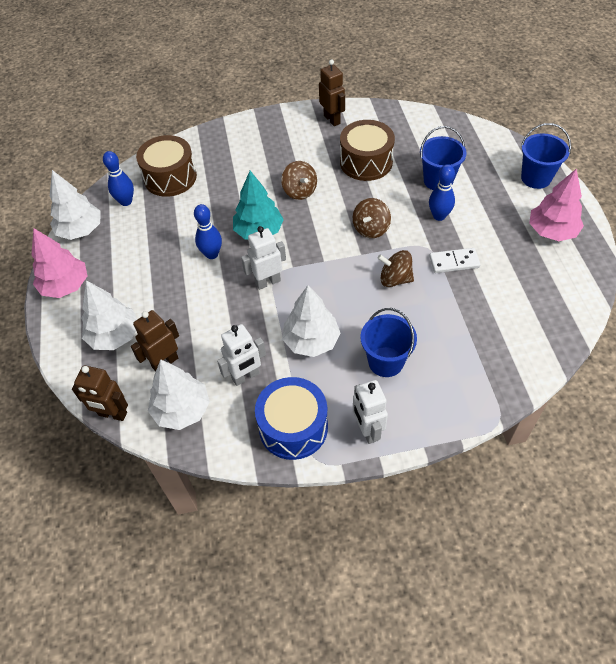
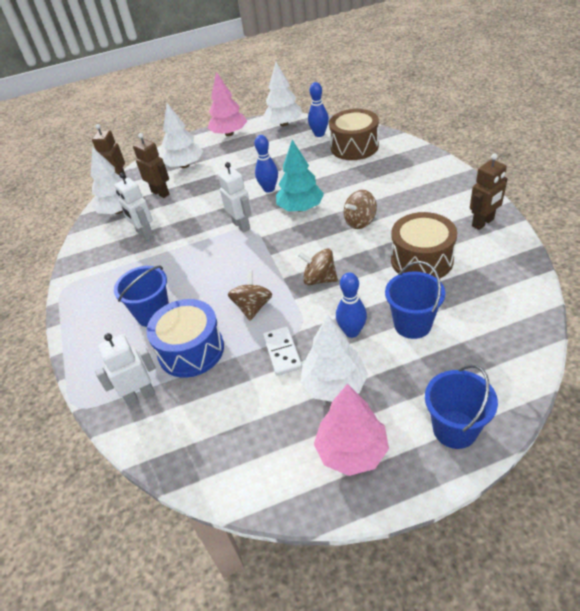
camera: 85 degrees right, 10 degrees down
(293, 427) = (95, 269): blue drum -> blue drum (191, 350)
(311, 341) = (178, 263): white tree -> white tree (334, 385)
(367, 430) = (85, 312): white robot -> white robot (140, 395)

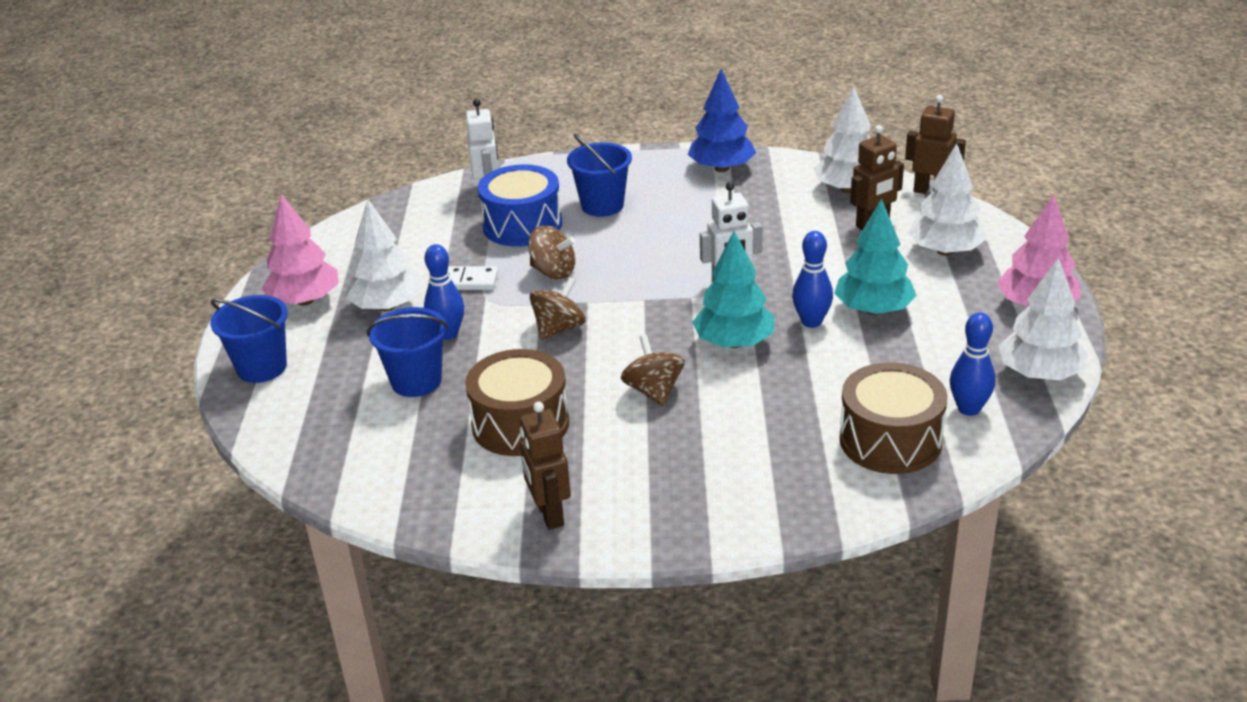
camera: 105 degrees right, 10 degrees down
(92, 270) = (721, 168): none -> blue tree
(144, 234) = (771, 207): white robot -> none
(249, 173) = (873, 310): none -> turquoise tree

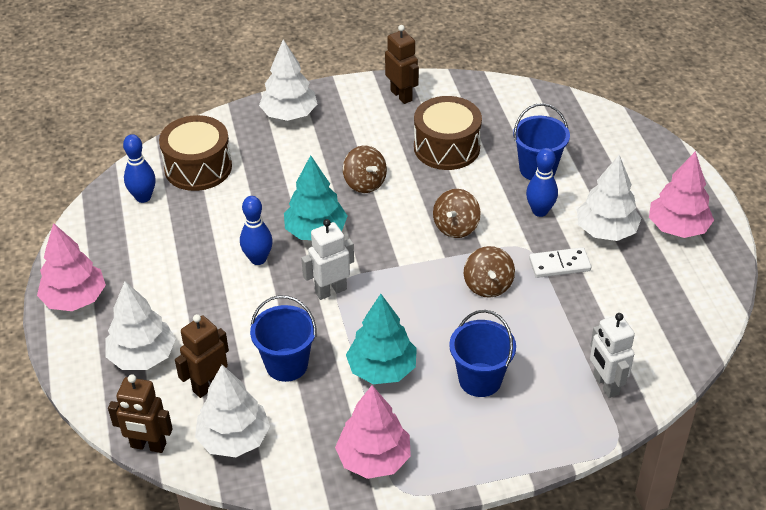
camera: 165 degrees right, 10 degrees up
(262, 367) = (658, 165): blue bucket -> blue bucket (286, 365)
(522, 225) = (545, 341): blue drum -> none
(553, 272) = (488, 285): brown spinning top -> brown spinning top turned 105 degrees counterclockwise
(721, 168) = (374, 459): blue tree -> pink tree
(873, 310) = (208, 278): turquoise tree -> turquoise tree (382, 369)
(1039, 374) = (87, 232): white tree -> white tree (289, 114)

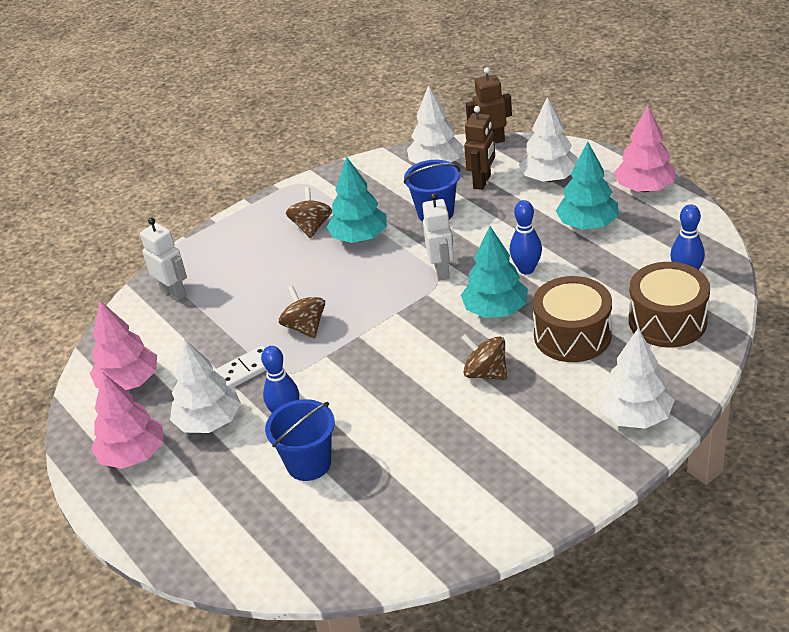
camera: 160 degrees right, 5 degrees down
(165, 282) = (587, 224): none -> turquoise tree
(330, 291) = (442, 271): white robot -> white robot turned 45 degrees counterclockwise
(374, 459) = (330, 190): pink tree -> pink tree (129, 382)
(401, 95) = (526, 497): brown robot -> none
(446, 147) = (425, 449): brown drum -> brown drum (572, 335)
(456, 227) = (364, 366): brown spinning top -> brown spinning top (311, 227)
(480, 380) = (277, 259): blue bucket -> none

